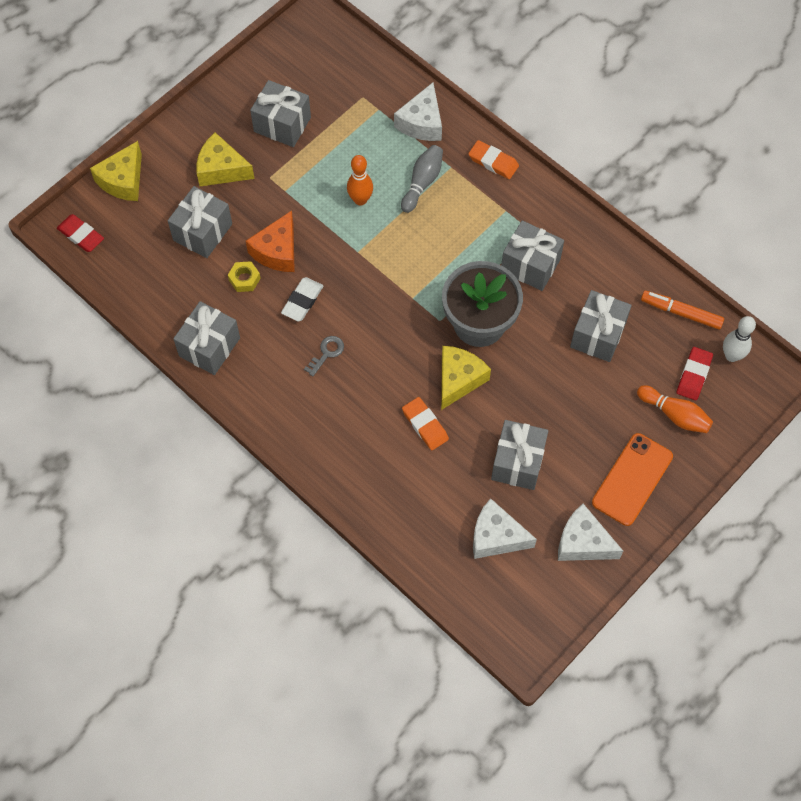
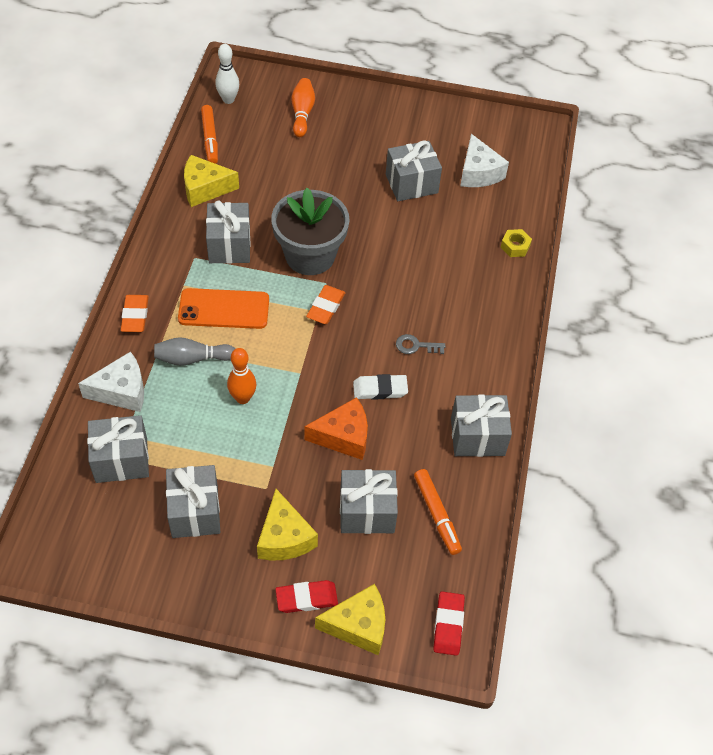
camera: 125 degrees left, 10 degrees down
(166, 277) = (437, 514): none -> orange marker
(244, 279) = (391, 447): yellow nut -> yellow nut (515, 246)
(425, 425) = (427, 251): orange eraser -> orange eraser (326, 307)
(458, 379) = (371, 247): yellow cheese -> yellow cheese (205, 188)
(583, 542) = (442, 126): white cheese -> none
(597, 335) = (266, 179): grey gift -> grey gift (121, 460)
(632, 479) = (372, 118): orange phone -> orange phone (224, 309)
(693, 375) = (261, 114): red eraser -> red eraser (306, 598)

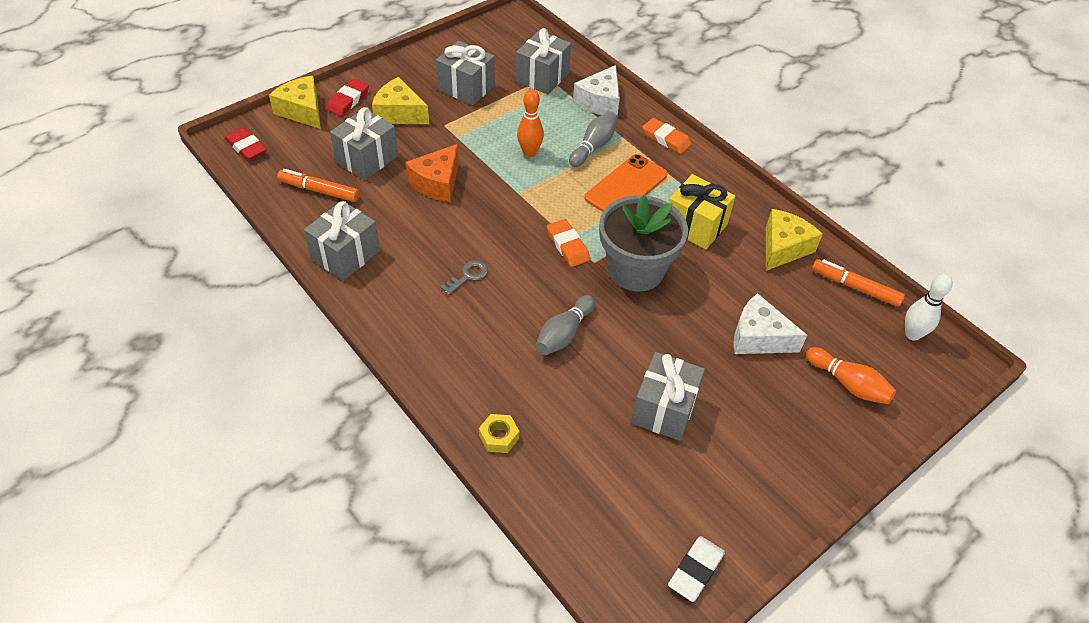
camera: 130 degrees right, 5 degrees down
(229, 245) = (695, 226): grey gift -> yellow gift
(358, 625) = (302, 111): yellow cheese -> yellow cheese turned 105 degrees clockwise
(380, 389) = (453, 227): white eraser -> white eraser (696, 570)
(407, 261) = (564, 334): none -> grey bowling pin
(478, 173) = (630, 486): white cheese -> white cheese (758, 337)

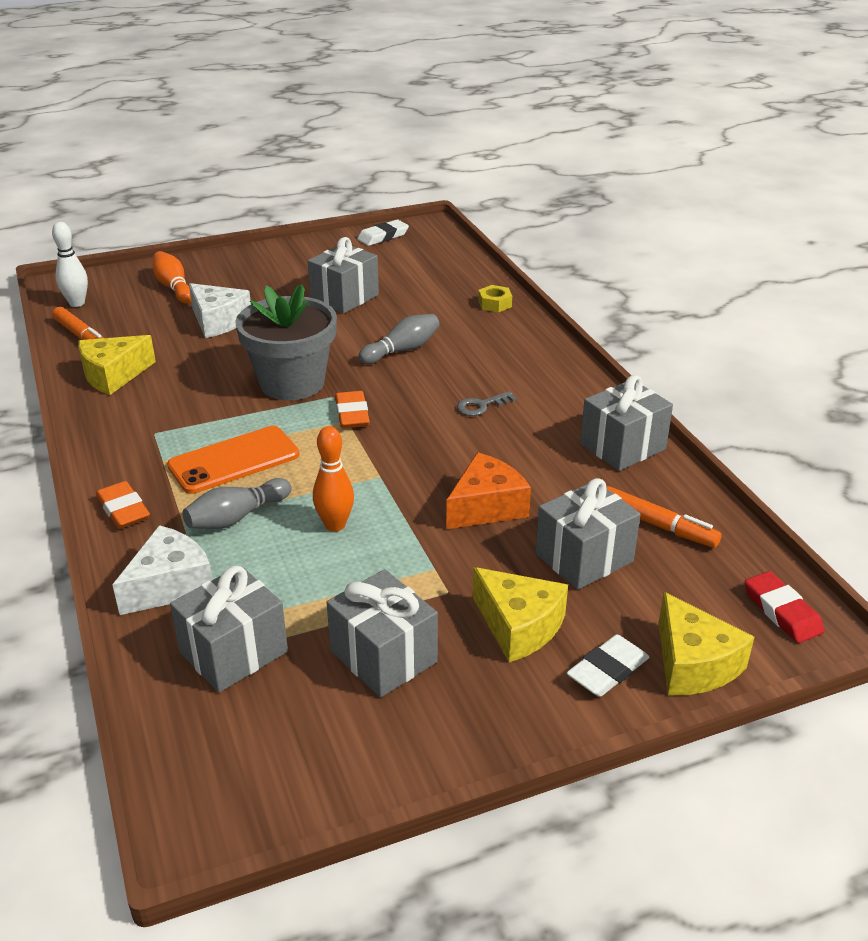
camera: 160 degrees left, 15 degrees down
(348, 100) = (608, 670): red eraser -> white eraser
(695, 226) = (189, 408): yellow gift -> none

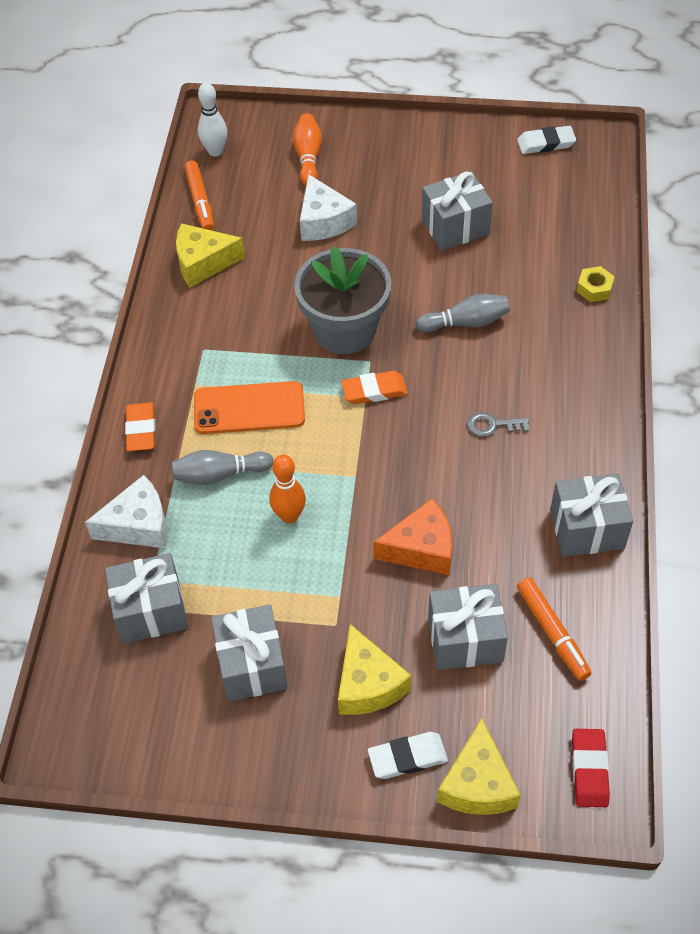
camera: 30 degrees right, 20 degrees up
(352, 414) = (374, 391): orange eraser -> orange eraser turned 60 degrees clockwise

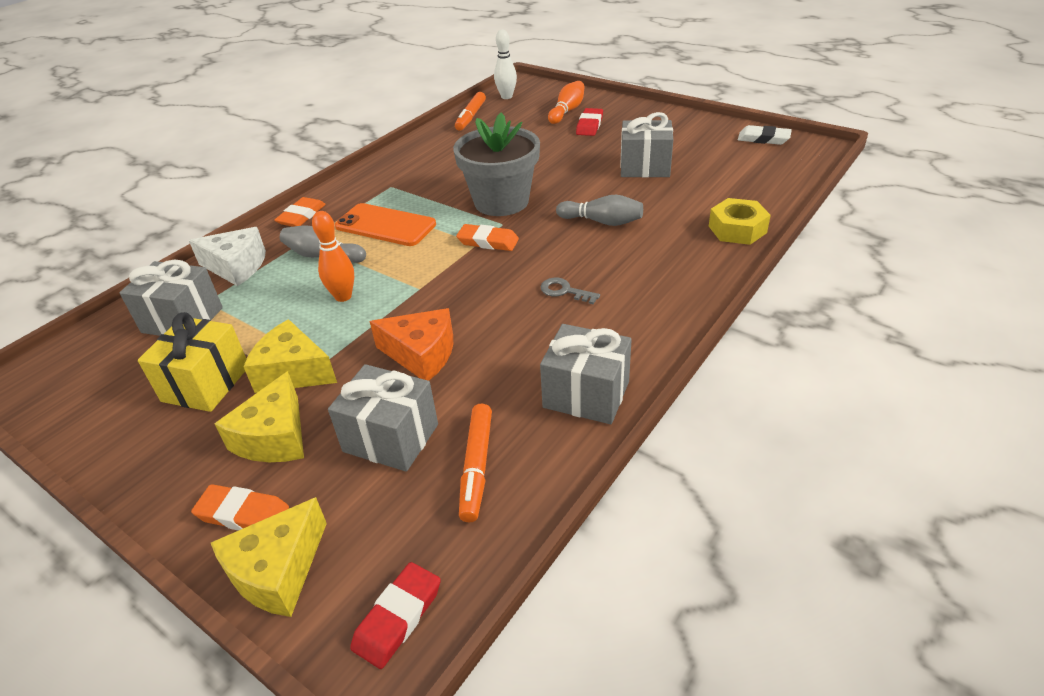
camera: 30 degrees right, 15 degrees down
(203, 263) = (440, 145): yellow cheese -> yellow cheese (293, 372)
(252, 665) = (206, 383): grey gift -> yellow gift
(323, 221) = (545, 143): white cheese -> none
(351, 175) = (589, 125): none -> red eraser
(407, 757) = (243, 514): white eraser -> orange eraser
(594, 288) = (737, 229): yellow nut -> yellow nut, size x1.54

